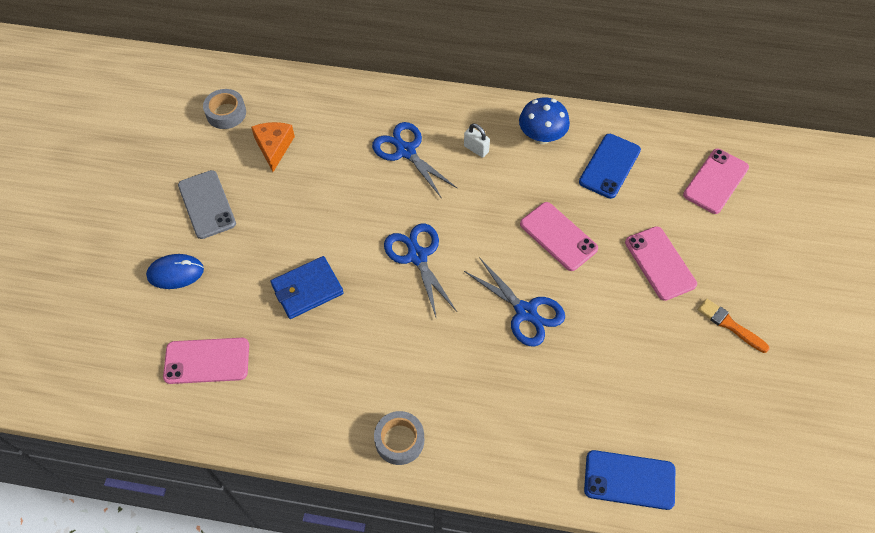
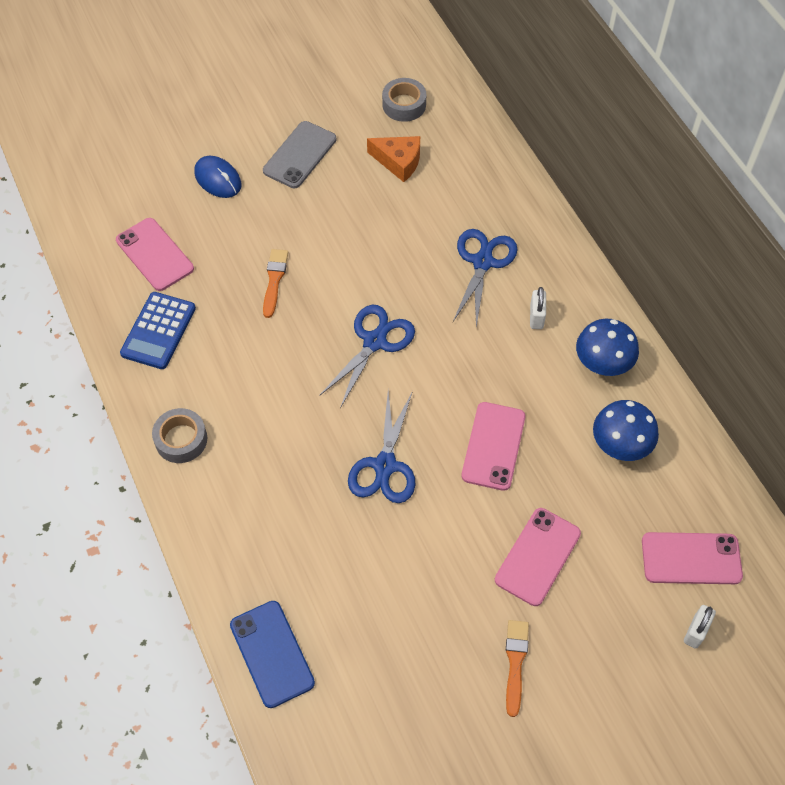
camera: 55 degrees right, 0 degrees up
(274, 147) = (398, 162): orange cheese -> orange cheese turned 60 degrees clockwise
(284, 400) = (158, 331): none -> blue calculator
(307, 289) = (274, 280): blue wallet -> orange brush
(609, 166) = (620, 445): blue phone -> blue mushroom
(767, 211) = (695, 631): none -> white padlock

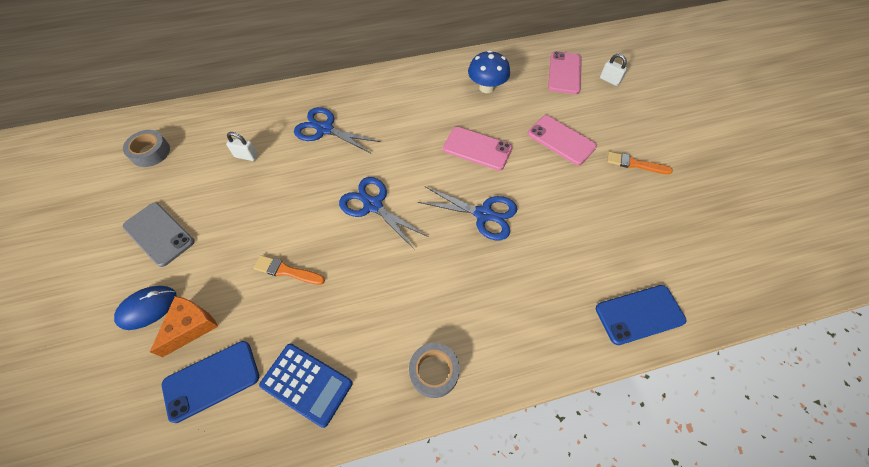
camera: 80 degrees left, 0 degrees up
(155, 254) = (211, 380): pink phone -> blue phone
(398, 162) = (206, 164): orange cheese -> orange cheese (191, 326)
(536, 317) = (381, 109): white padlock -> white padlock (246, 156)
(602, 364) = (426, 84): blue mushroom -> none

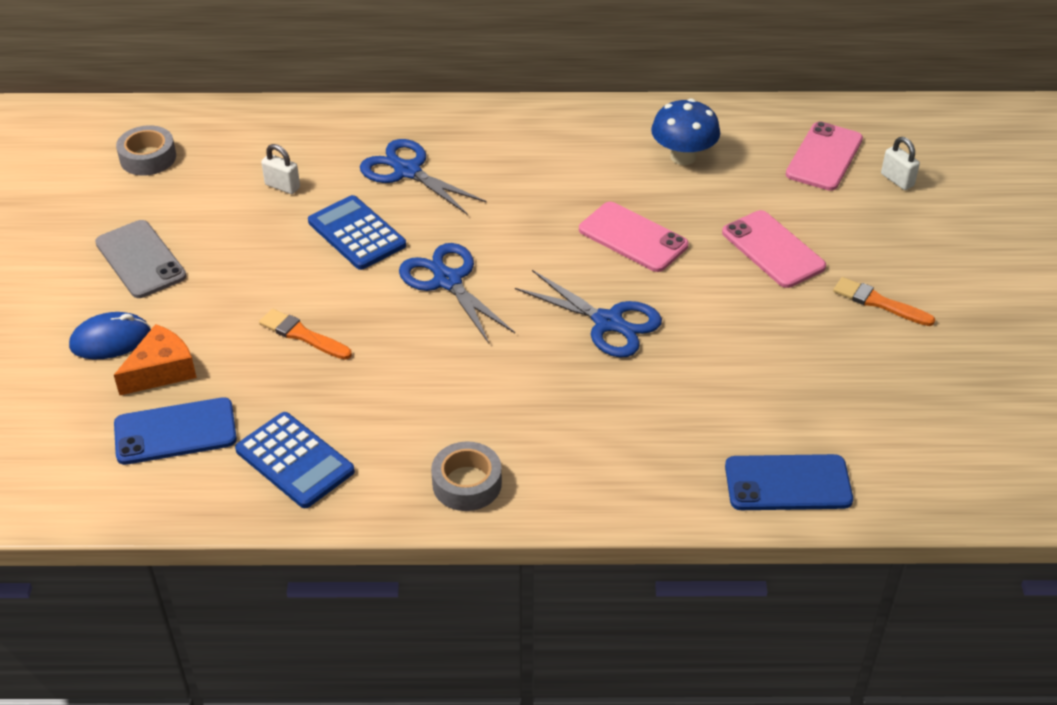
camera: 15 degrees right, 15 degrees down
(304, 182) = (356, 234): none -> blue calculator

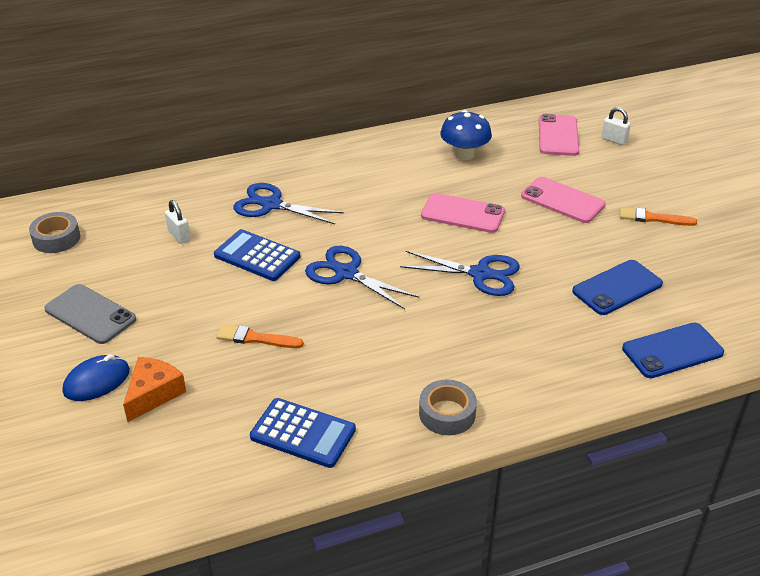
camera: 20 degrees left, 5 degrees down
(175, 431) = (191, 438): blue phone -> blue phone (617, 288)
(282, 186) = (179, 236): white padlock -> white padlock turned 45 degrees clockwise

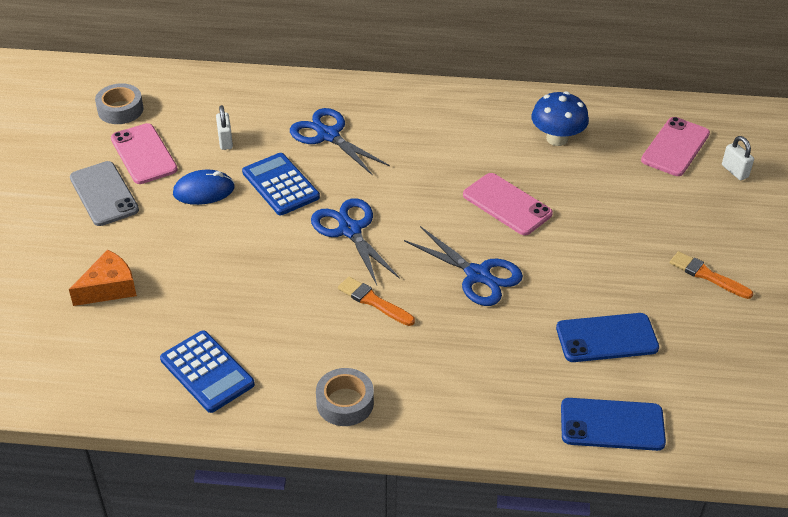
camera: 25 degrees right, 5 degrees up
(97, 381) = (72, 259): blue mouse -> blue mouse (204, 191)
(256, 338) = (226, 267): orange brush -> orange brush (373, 301)
(562, 200) = (623, 223): pink phone -> pink phone (144, 154)

